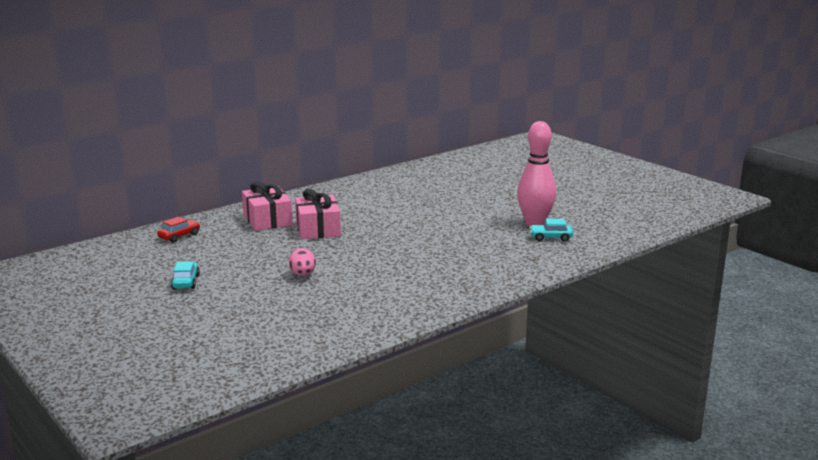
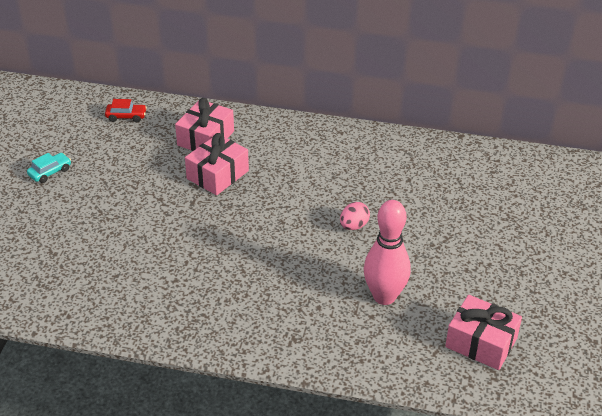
camera: 50 degrees right, 20 degrees up
(303, 275) = (119, 221): pink egg -> pink egg (354, 226)
(550, 237) = (360, 325): turquoise car -> none
(615, 214) = (481, 343): none -> pink gift

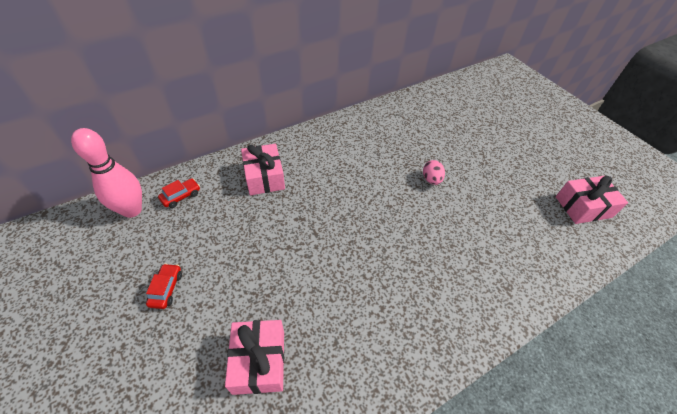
camera: 45 degrees left, 10 degrees up
(50, 172) = (166, 289): turquoise car -> red car
(217, 175) = (306, 199): pink gift -> pink gift (259, 361)
(384, 296) = (507, 215): pink bowling pin -> pink bowling pin (132, 210)

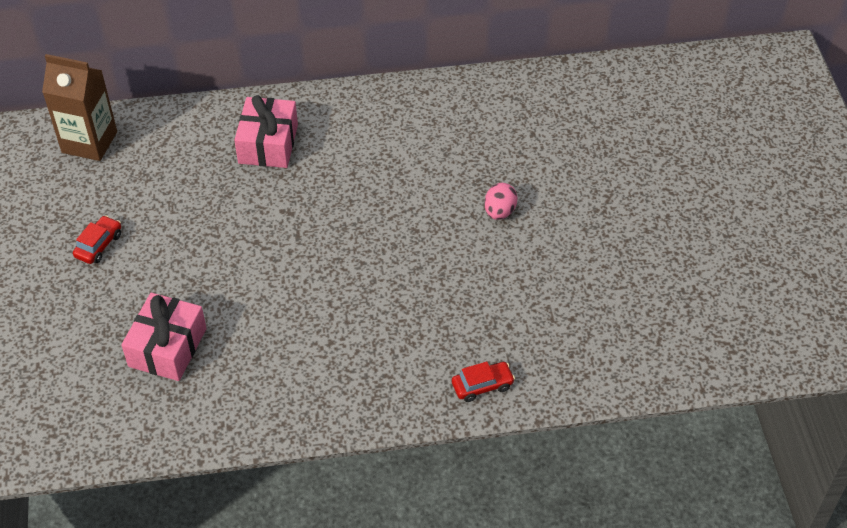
camera: 25 degrees right, 0 degrees up
(132, 210) = (89, 142): pink bowling pin -> brown carton
(181, 196) = (153, 141): red car -> red car (482, 385)
(583, 207) = (701, 314): pink gift -> none

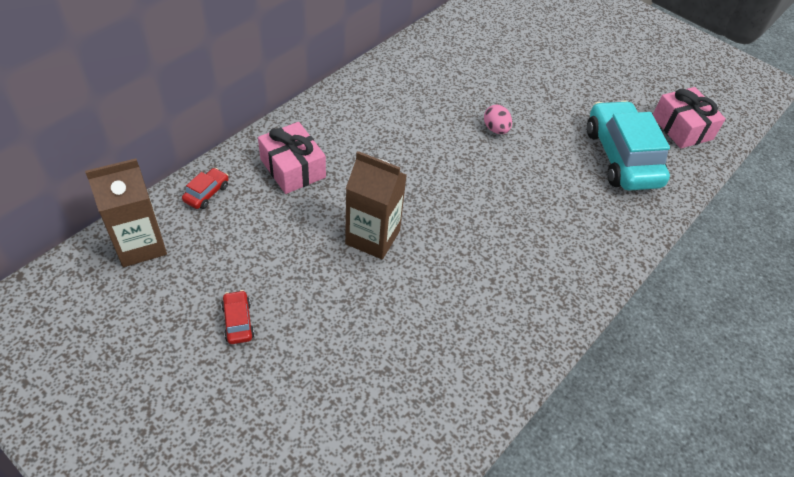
camera: 45 degrees left, 0 degrees up
(167, 347) = (383, 364): pink gift -> pink gift (682, 128)
(269, 243) = (372, 237): none -> brown carton
(482, 385) = (613, 244): red car -> red car (206, 193)
(601, 313) = (621, 157): none -> turquoise car

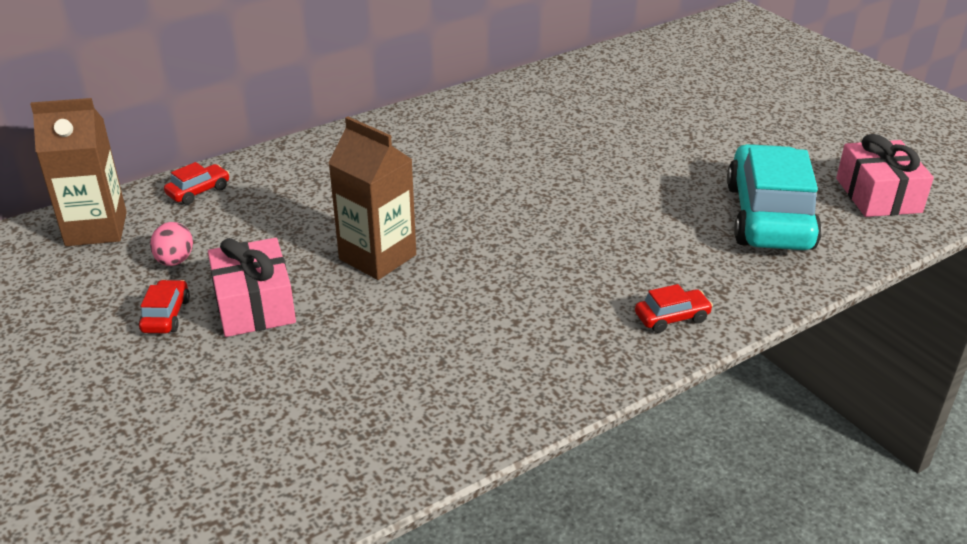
camera: 20 degrees right, 15 degrees down
(293, 168) = (314, 180): pink gift -> pink gift (254, 305)
(496, 129) = (599, 170): pink egg -> pink egg (175, 261)
(592, 258) = (672, 318): none -> red car

